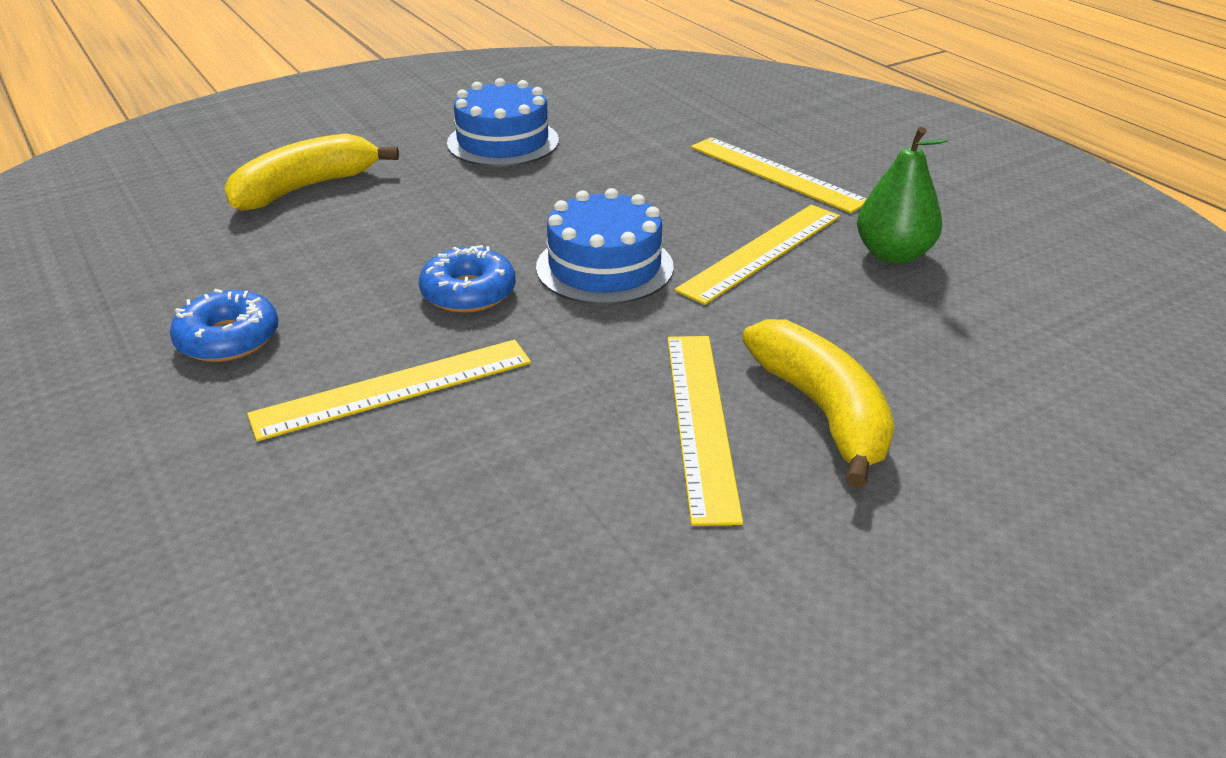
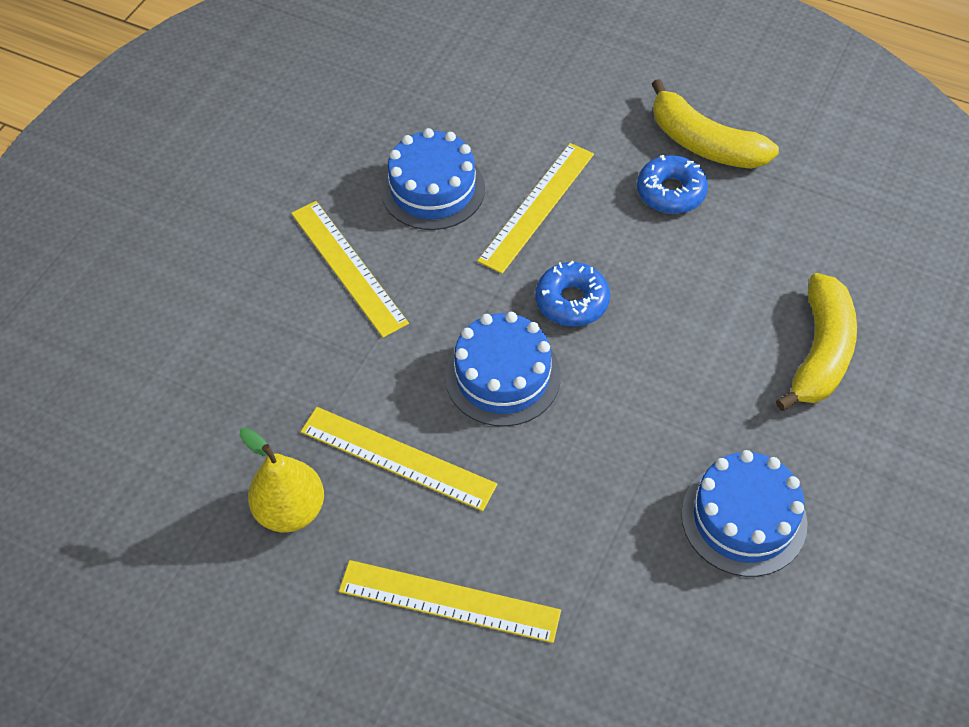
camera: 150 degrees right, 20 degrees up
(503, 466) = (433, 189): none -> blue cake
(761, 252) = (397, 458): yellow ruler -> yellow ruler turned 75 degrees counterclockwise
(822, 411) = (281, 308): yellow banana -> yellow banana (704, 143)
(893, 255) = (291, 510): green pear -> yellow pear

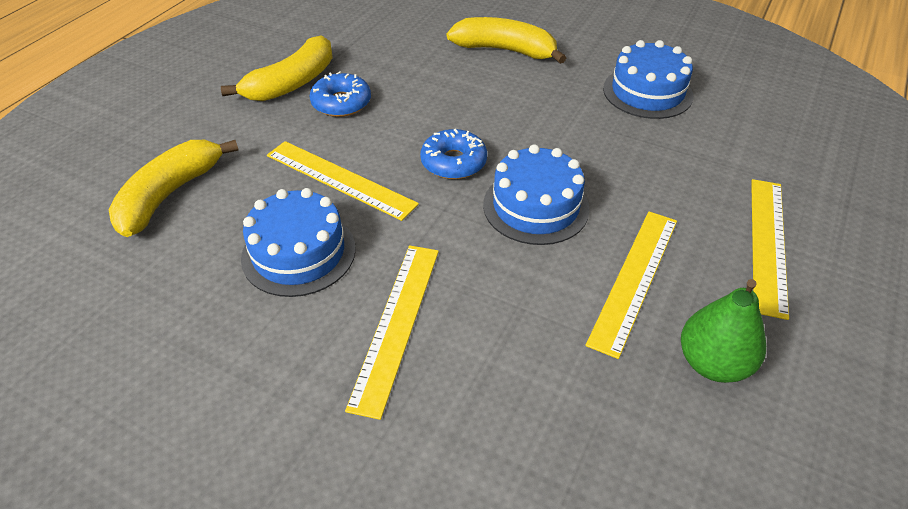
camera: 90 degrees left, 10 degrees down
(291, 510) = (712, 363): yellow pear -> green pear
(348, 267) = (396, 324): yellow ruler -> yellow ruler turned 45 degrees counterclockwise
(507, 86) = (170, 195): none -> yellow banana

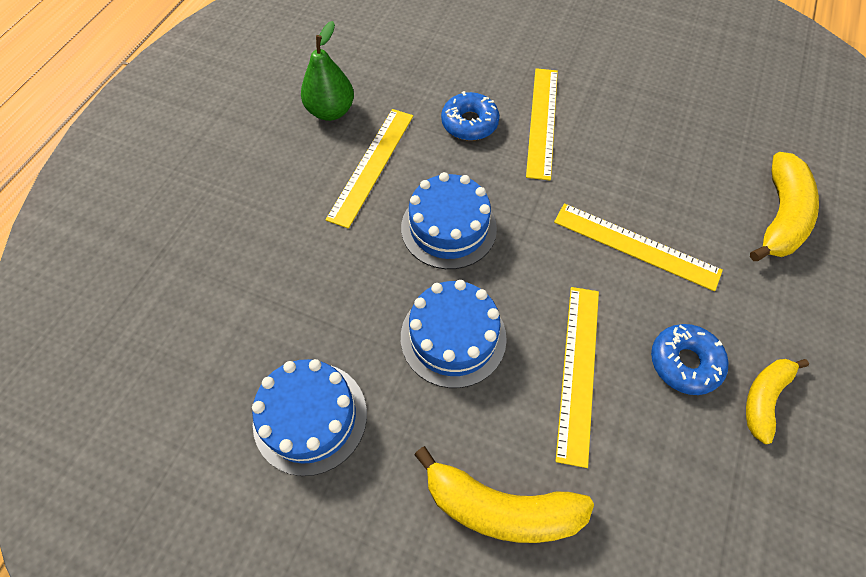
camera: 175 degrees right, 15 degrees up
(292, 83) = (764, 398): yellow banana -> yellow banana, size x0.63
(299, 253) = (635, 169): blue cake -> blue cake (453, 337)
(453, 162) = (532, 276): blue donut -> blue donut (469, 123)
(767, 243) = (254, 204): yellow ruler -> yellow ruler (578, 371)

